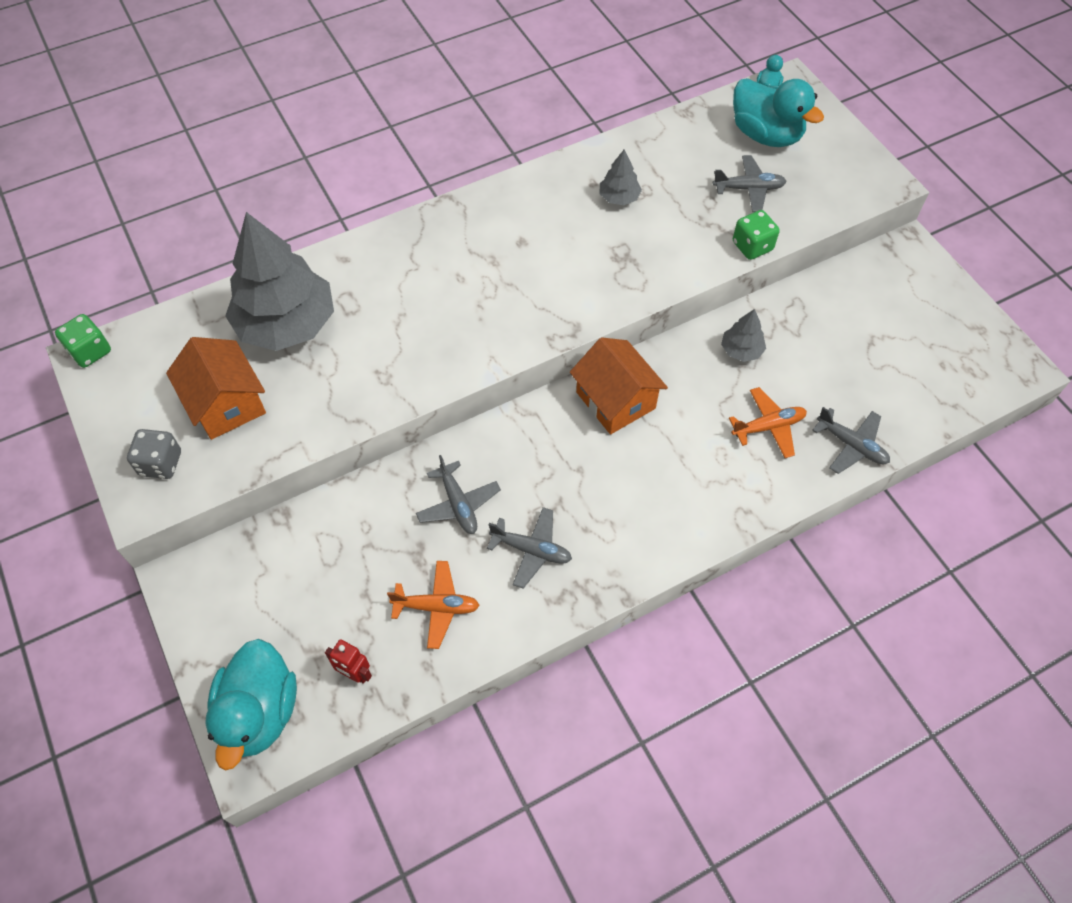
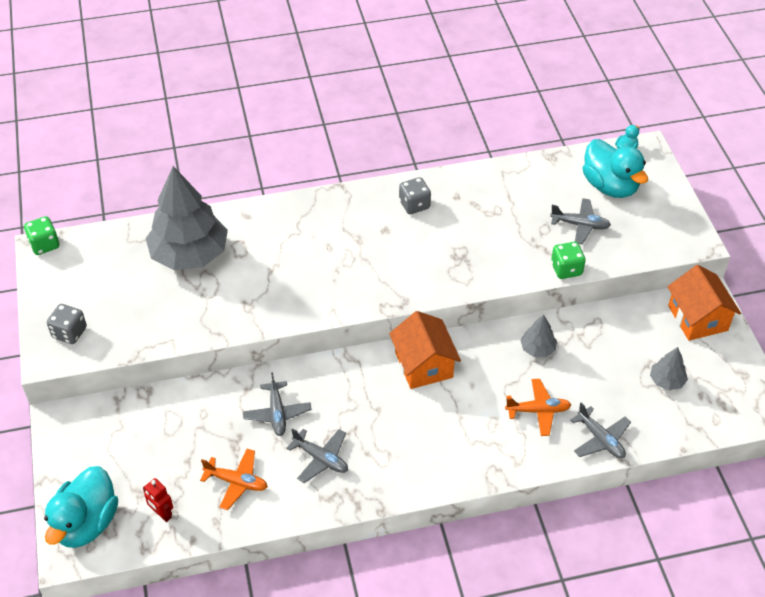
camera: 15 degrees right, 10 degrees down
(226, 403) = (128, 301): orange house -> orange house (697, 318)
(546, 203) = (414, 205): none -> grey dice
(619, 197) = (473, 211): grey tree -> grey tree (666, 381)

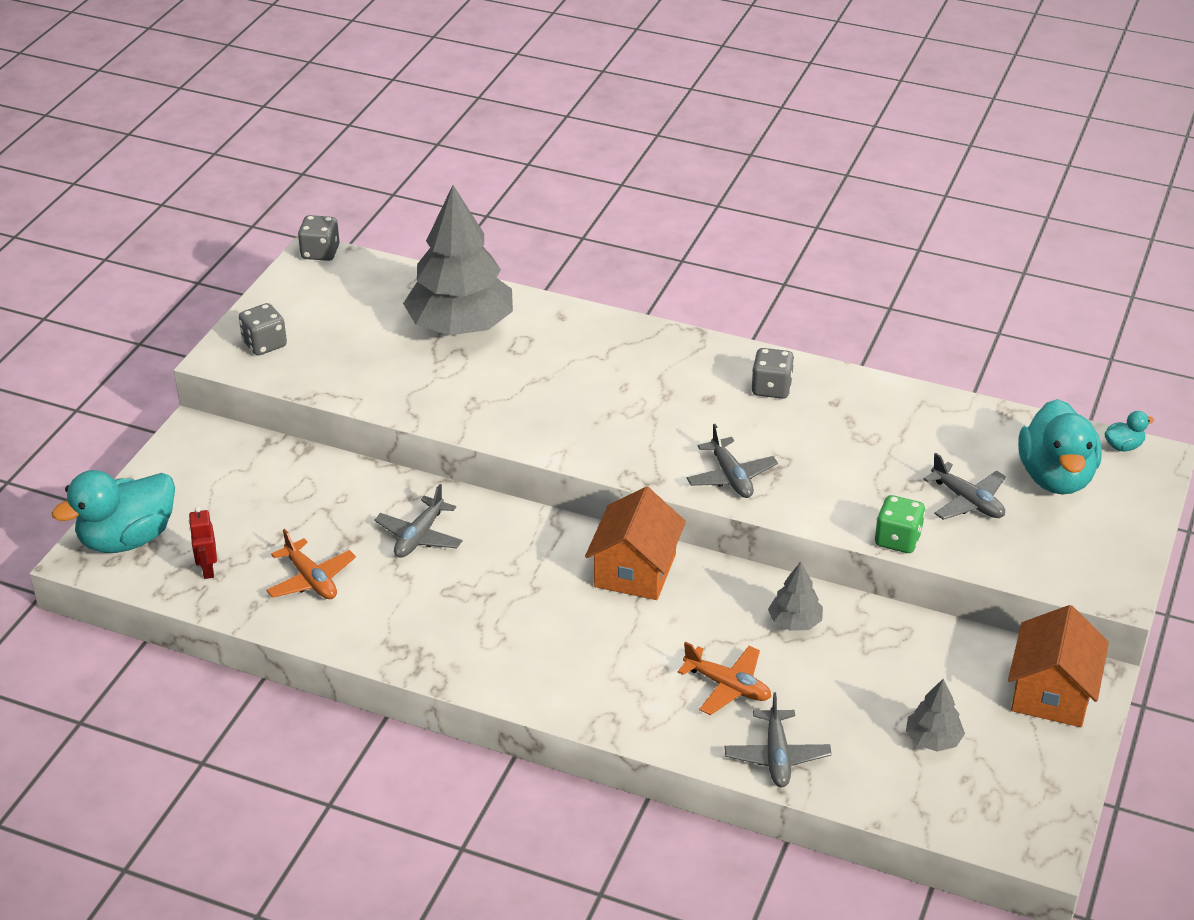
camera: 35 degrees right, 10 degrees down
(44, 245) = (320, 252): green dice -> grey dice
(321, 458) = (422, 604): grey plane -> grey plane (731, 477)

